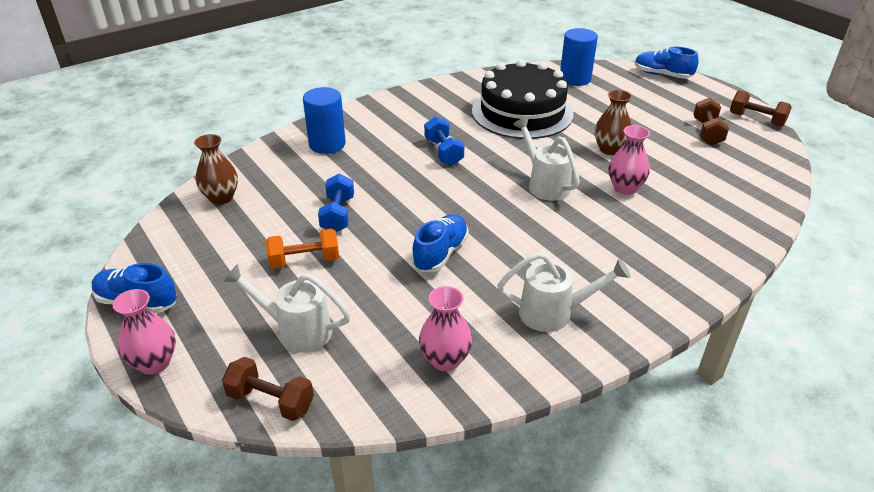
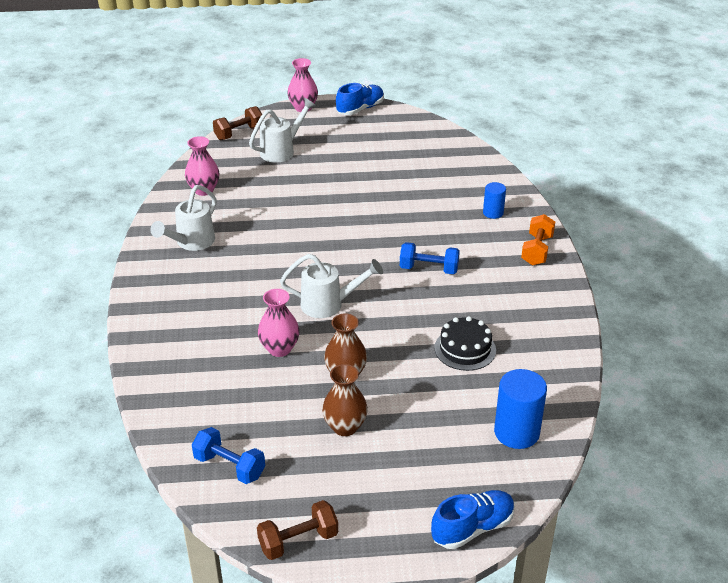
camera: 120 degrees right, 0 degrees up
(221, 198) = (449, 151): brown vase -> brown vase (345, 427)
(304, 261) = (343, 167): orange dumbbell -> orange dumbbell (537, 250)
(327, 144) = (493, 213): blue cylinder -> blue cylinder, size x0.58
(338, 215) = (383, 192): blue dumbbell -> blue dumbbell (229, 466)
(440, 253) = (295, 220): blue shoe -> none
(522, 112) = (465, 349): black cake -> black cake, size x0.50
(707, 132) = (312, 472): brown dumbbell -> none

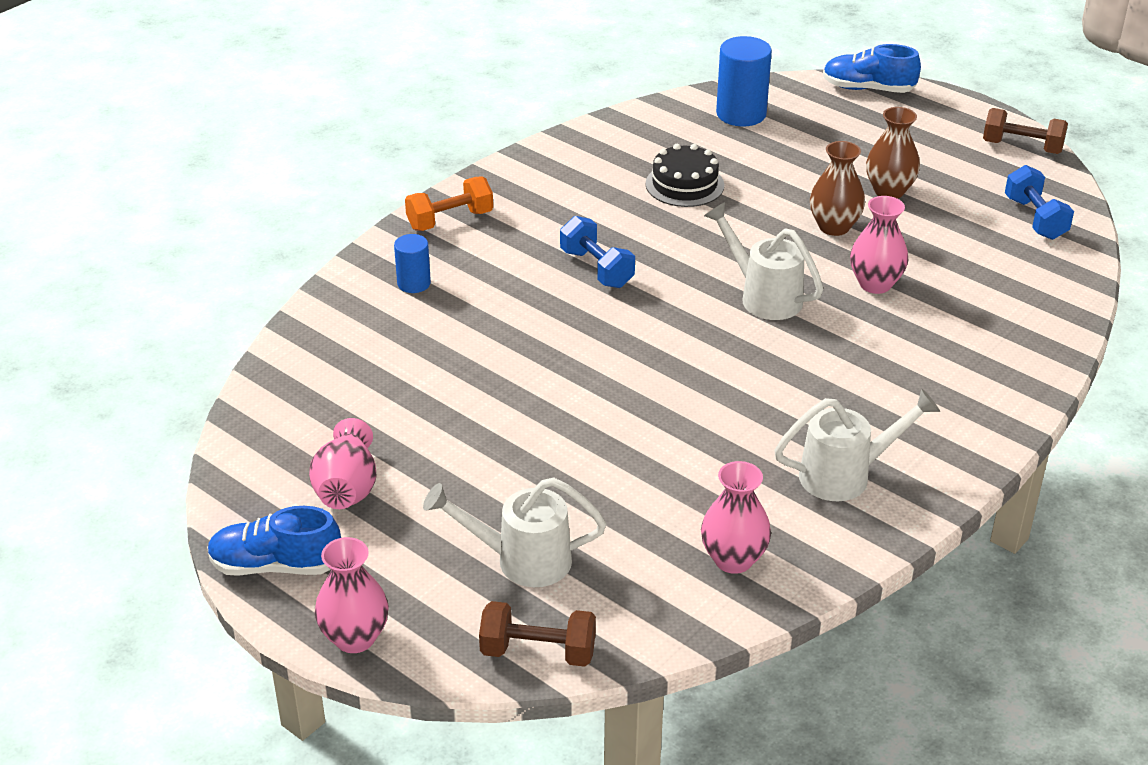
camera: 135 degrees left, 0 degrees up
(377, 137) = (347, 488): none -> pink vase

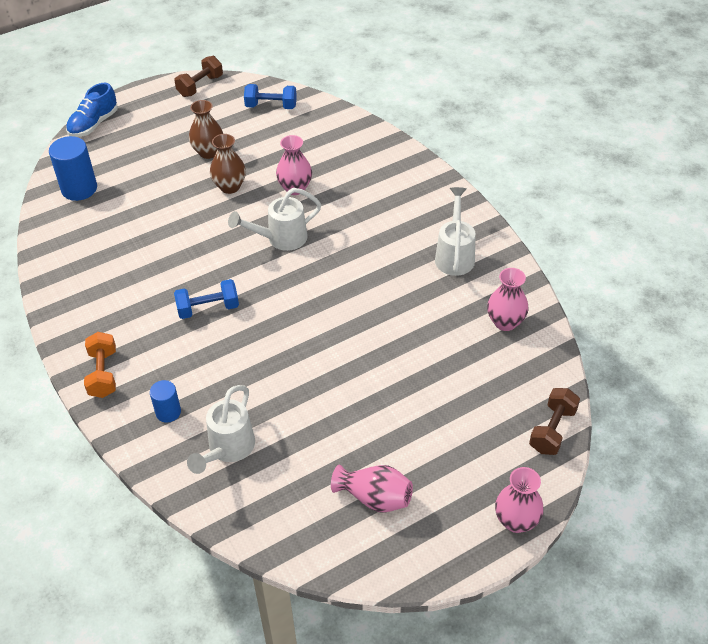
camera: 70 degrees left, 10 degrees up
(276, 565) = (436, 554): blue shoe -> none
(521, 560) = (474, 419): white watering can -> white watering can (228, 449)
(684, 185) = (141, 239): black cake -> none

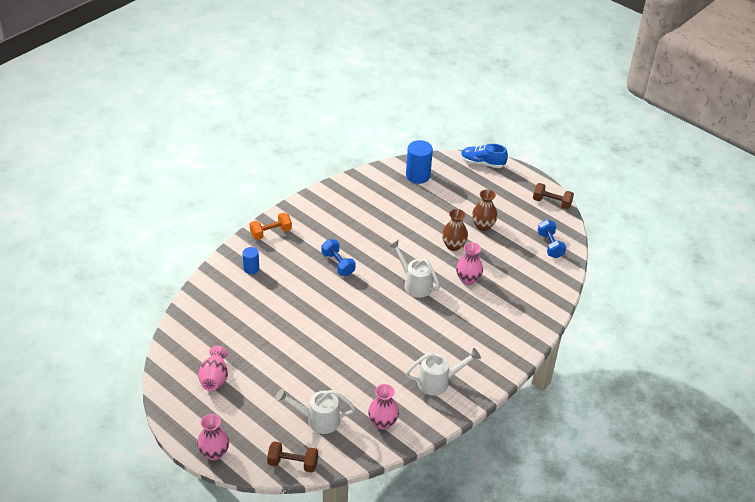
camera: 70 degrees right, 5 degrees down
(228, 449) = (232, 302): white watering can -> white watering can (317, 420)

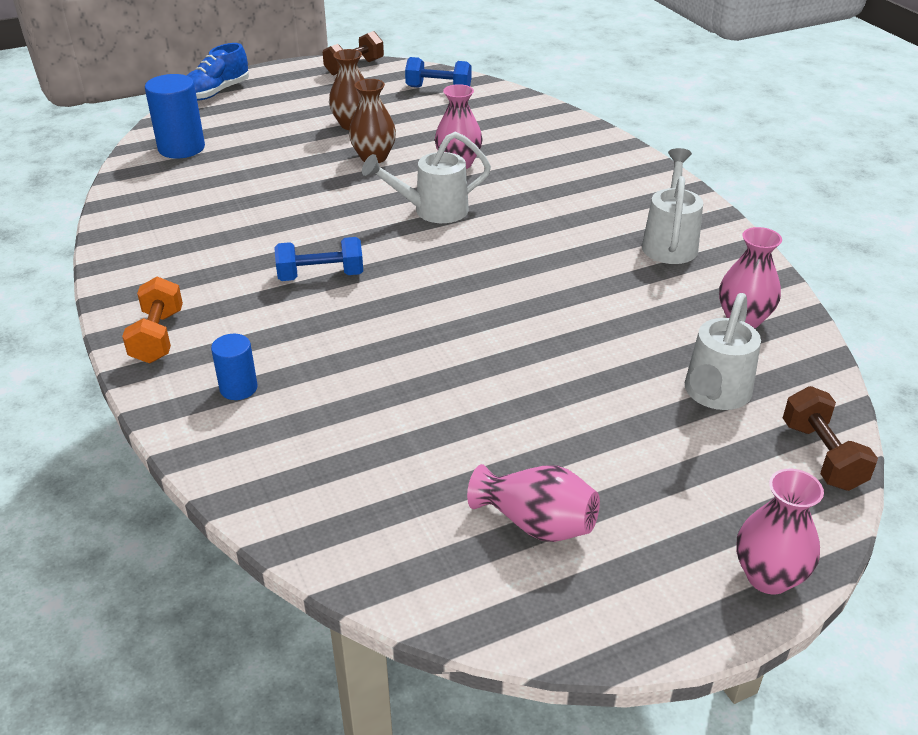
camera: 65 degrees left, 5 degrees down
(293, 463) = (821, 456): brown dumbbell -> brown dumbbell turned 45 degrees counterclockwise

